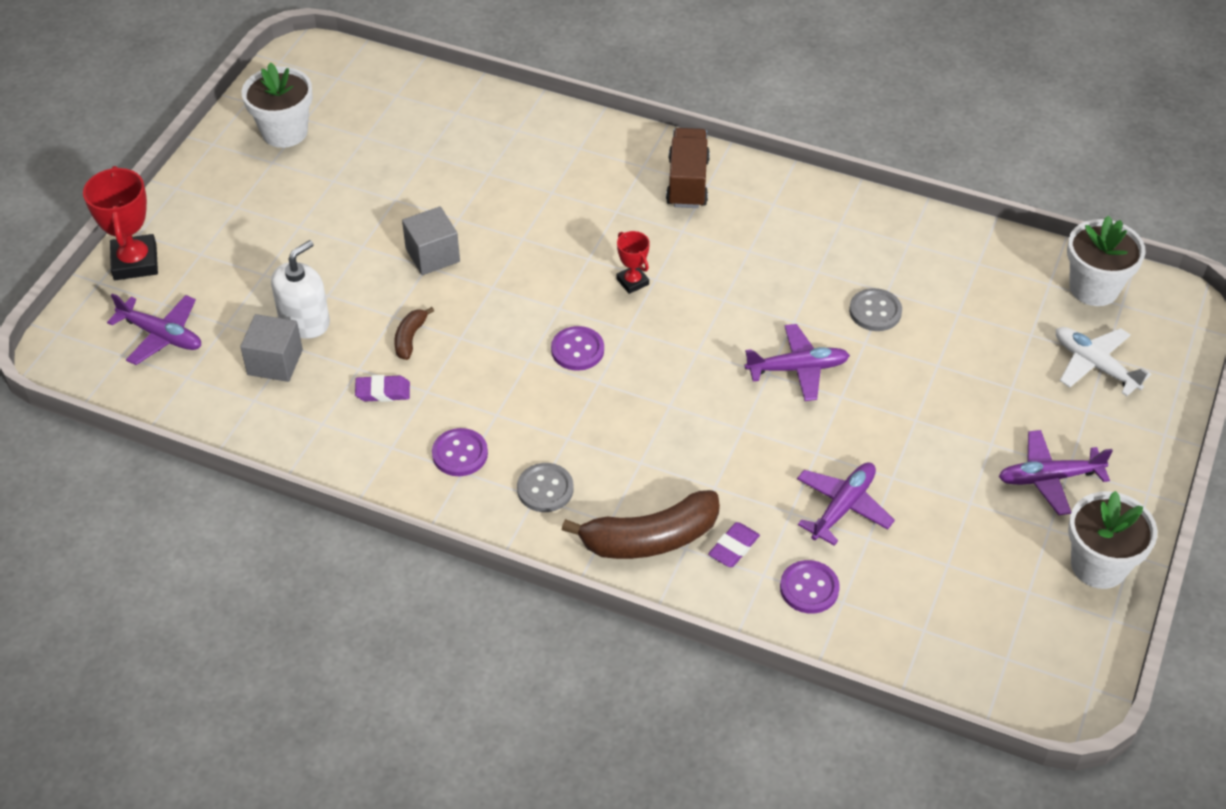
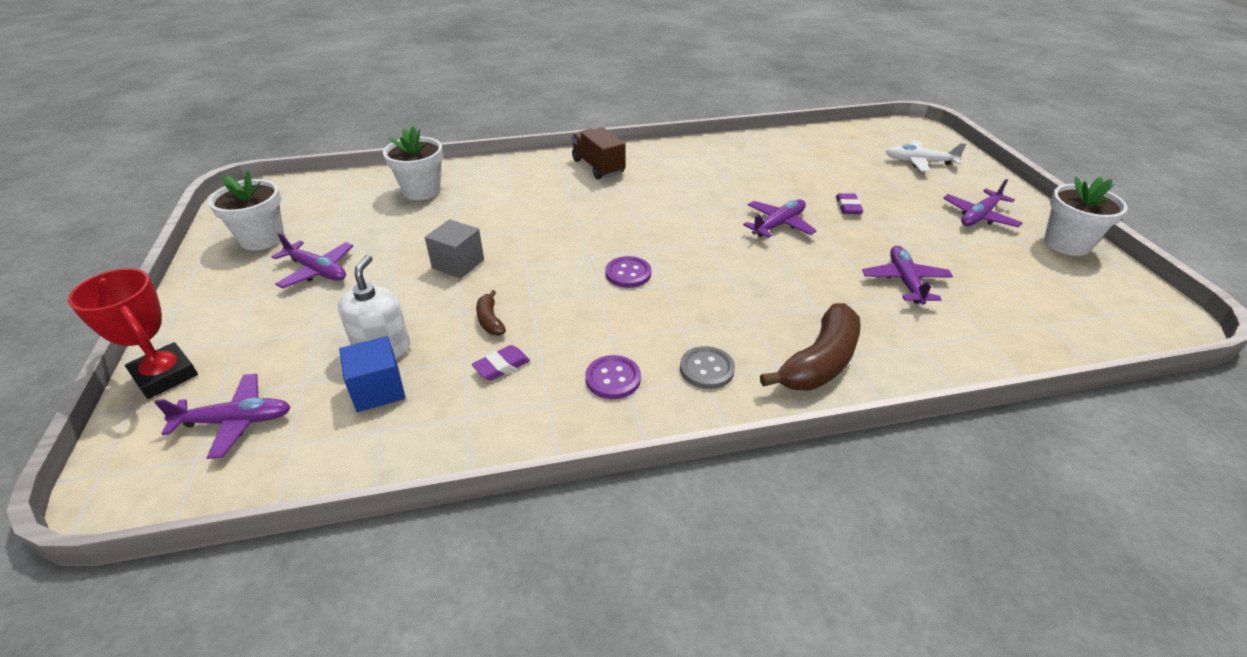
camera: 35 degrees left, 10 degrees down
(275, 362) = (378, 390): grey cube -> blue cube
(307, 201) = (317, 271): none -> purple plane
(632, 282) = (621, 223): red trophy -> none
(734, 548) = (878, 338): purple eraser -> purple eraser (848, 207)
(809, 588) = (955, 337): purple button -> none
(875, 311) = (782, 183): grey button -> none
(1094, 288) = (870, 134): white flower pot -> white flower pot (421, 190)

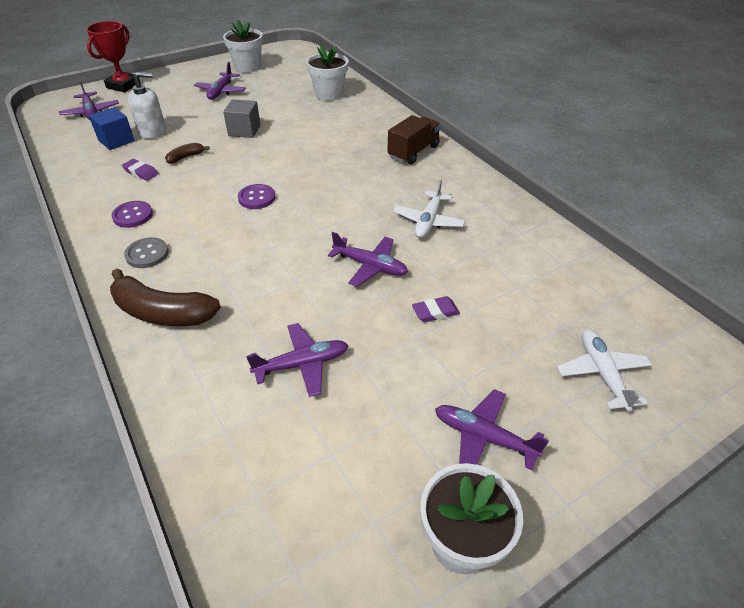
camera: 70 degrees right, 5 degrees up
(722, 184) = (428, 221): none -> white plane

